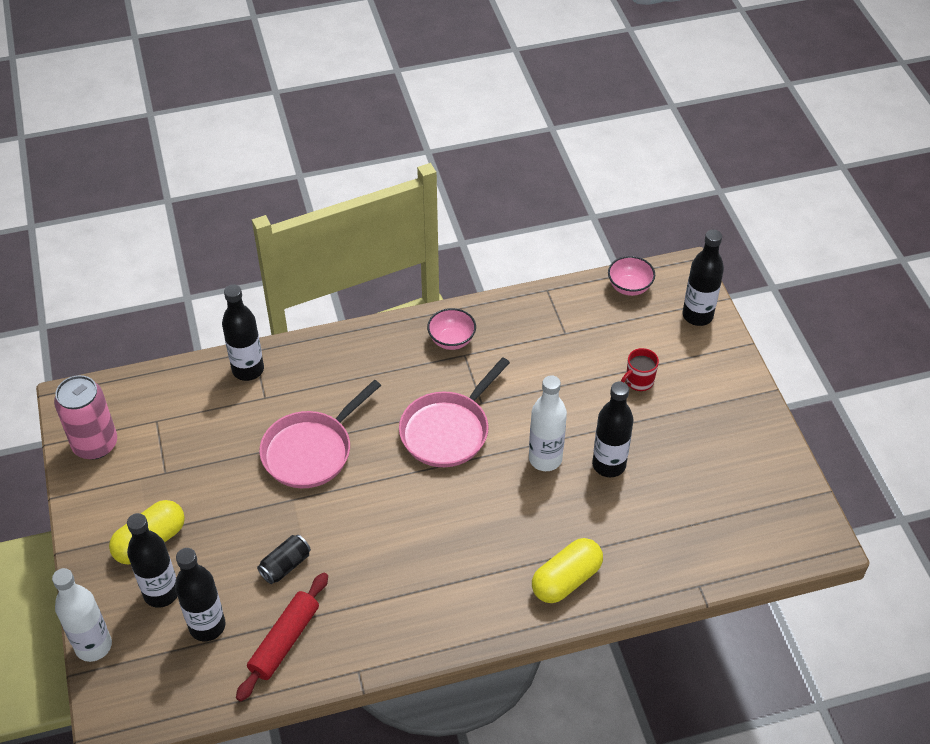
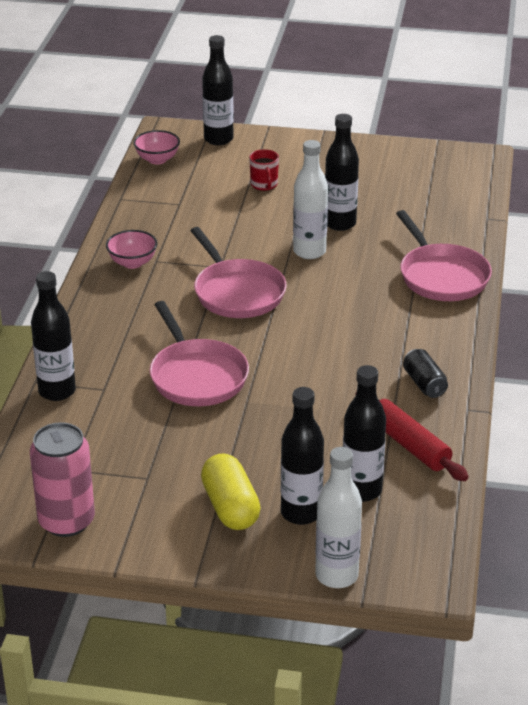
camera: 65 degrees left, 15 degrees down
(285, 565) = (323, 424): black can -> black can (424, 383)
(566, 579) = (441, 276): yellow capsule -> pink pan

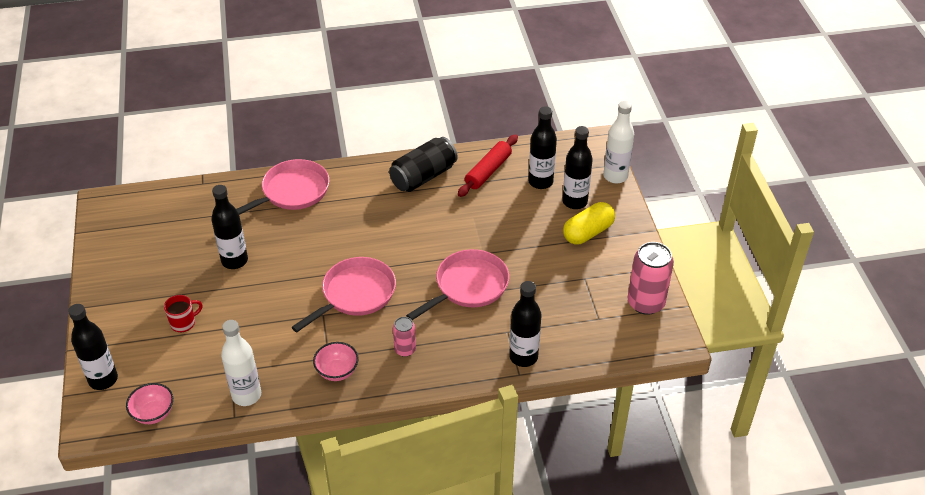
camera: 110 degrees left, 10 degrees up
(130, 310) = (405, 349): none -> pink can
(309, 252) = (283, 268): white bottle -> white bottle (246, 395)
(424, 383) = (423, 176): black can -> black can, size x1.83

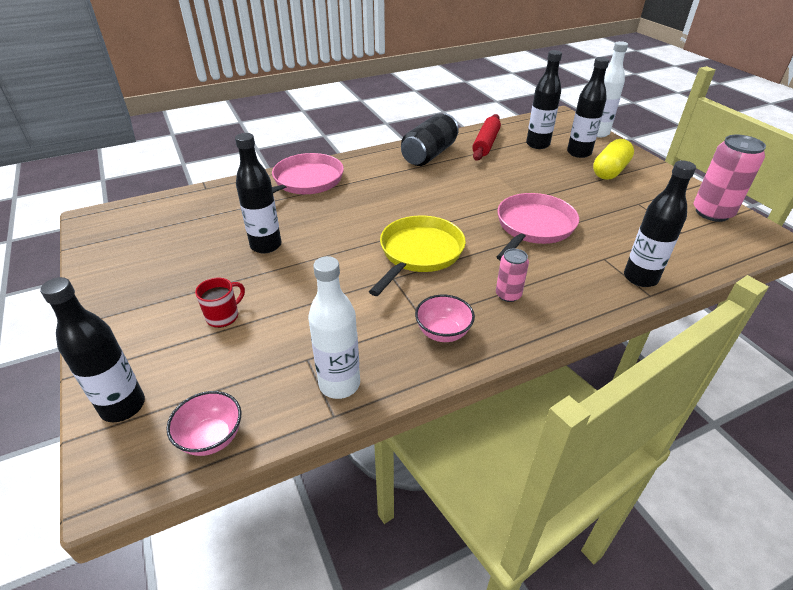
camera: 15 degrees left, 5 degrees down
(355, 294) = (419, 253): pink pan -> yellow pan

